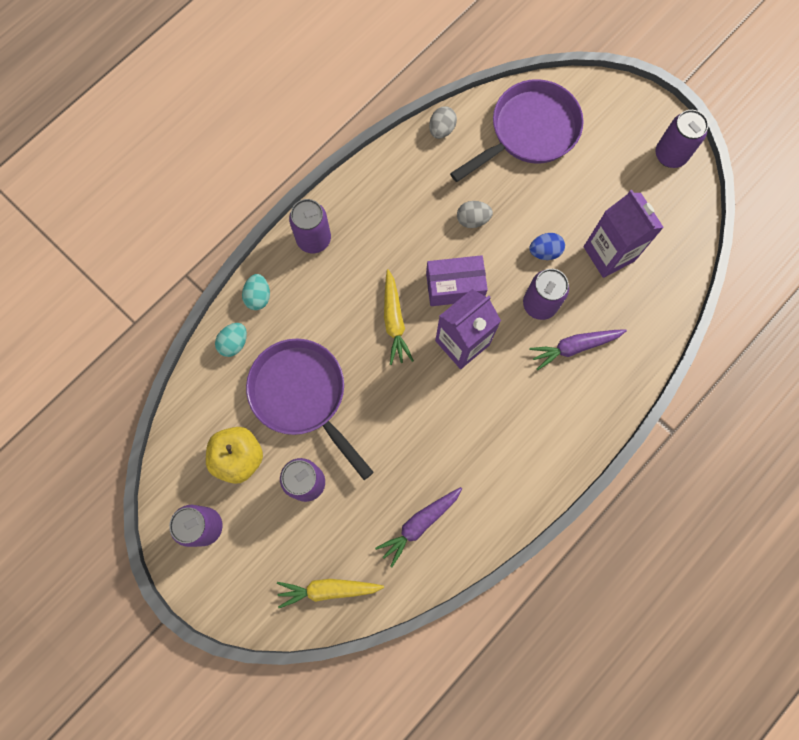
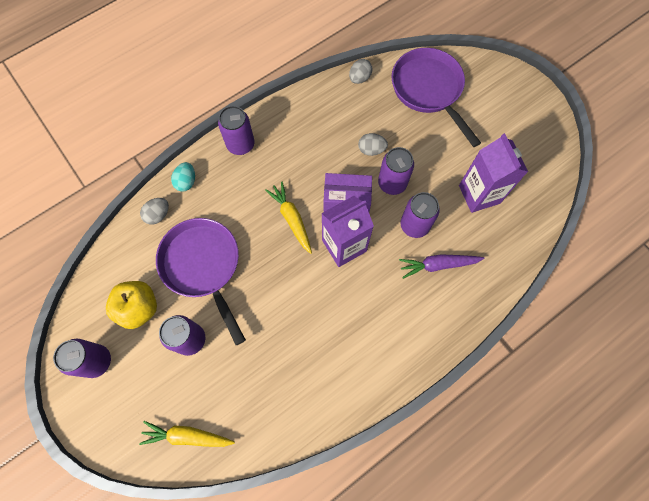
camera: 10 degrees right, 5 degrees down
(234, 343) = (158, 215): turquoise egg -> grey egg
(394, 321) = (291, 219): yellow carrot -> yellow carrot turned 150 degrees clockwise
(419, 524) = (277, 392): purple carrot -> none
(529, 132) = (429, 90): purple pan -> purple pan turned 90 degrees counterclockwise
(545, 251) = (426, 184): blue egg -> none
(670, 155) = (542, 125): purple can -> purple can (392, 183)

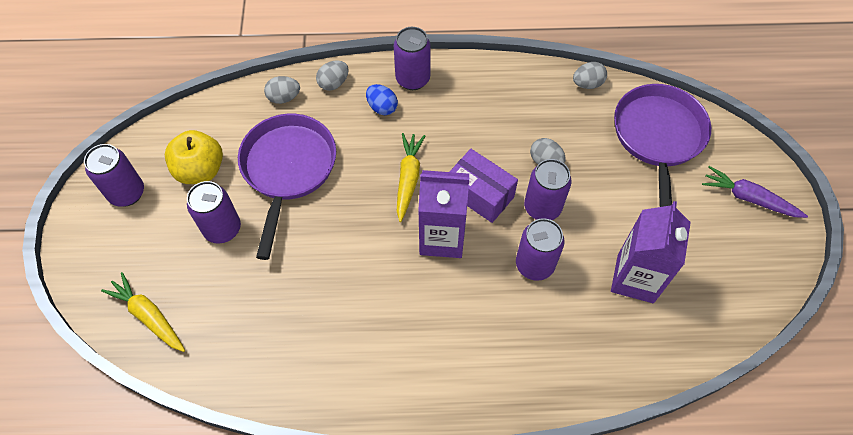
camera: 35 degrees right, 10 degrees down
(186, 182) = (333, 83): turquoise egg -> grey egg
(235, 179) = (382, 107): none -> blue egg
(438, 265) = (529, 322): purple carrot -> purple carrot (748, 198)

